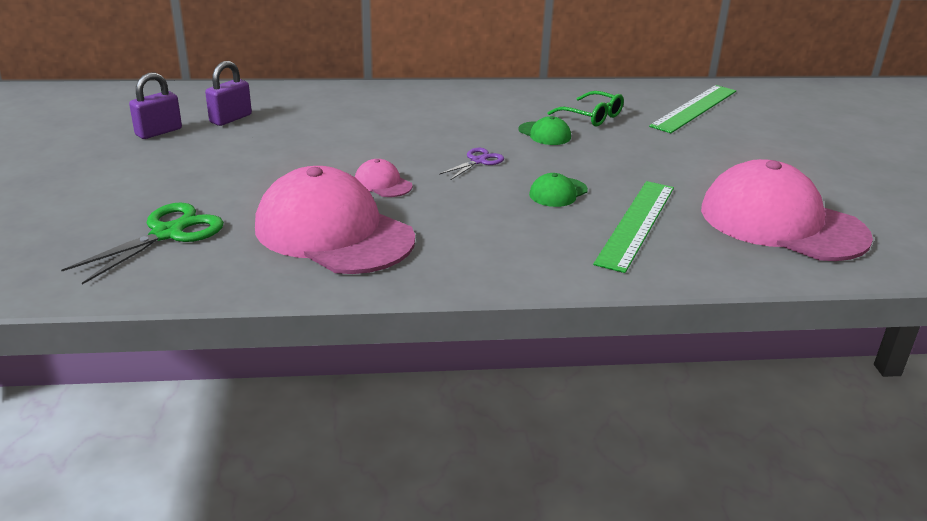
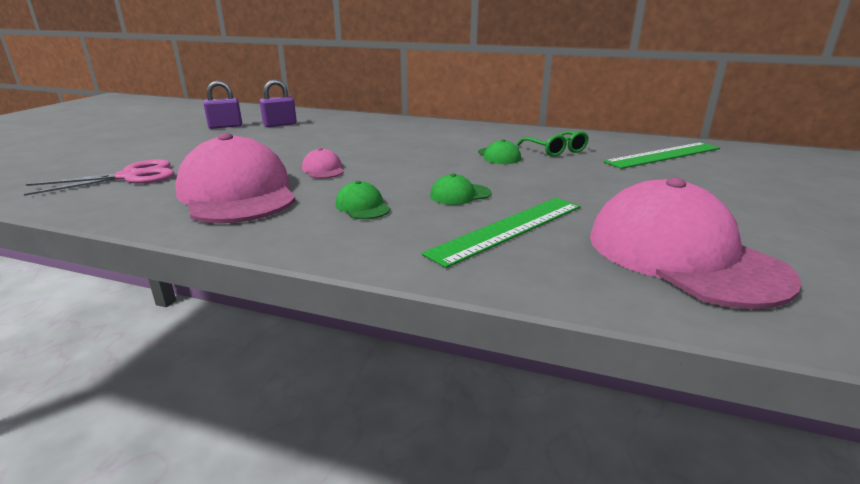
camera: 25 degrees right, 5 degrees down
(167, 234) = (130, 177): green scissors -> pink scissors
(478, 161) = (418, 166): purple scissors -> none
(483, 224) = (362, 206): none -> green cap

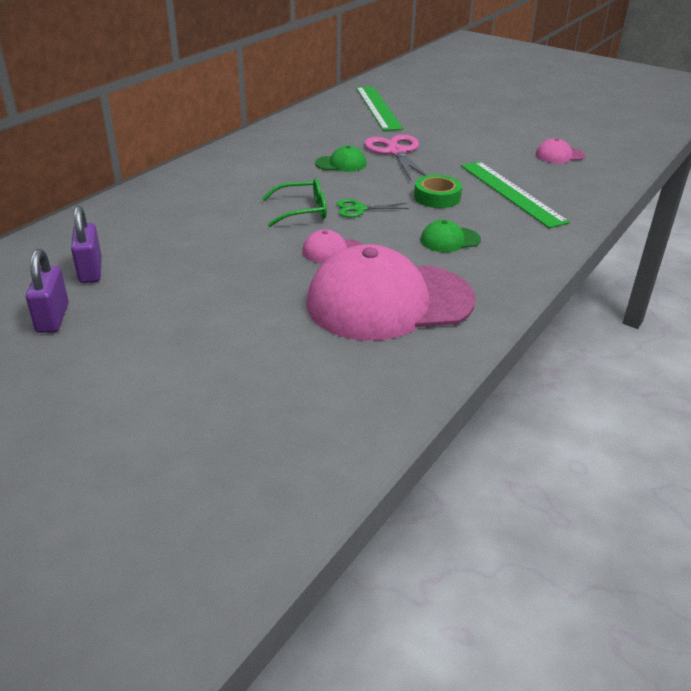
camera: 75 degrees left, 10 degrees up
(130, 177) = (288, 382): pink scissors -> pink scissors (396, 152)
(408, 170) = (359, 209): none -> green scissors
(460, 195) = (437, 197): green cap -> green tape
(555, 150) = (339, 139): green glasses -> green glasses (302, 211)
(682, 255) = (559, 155): pink cap -> pink cap, size x0.41

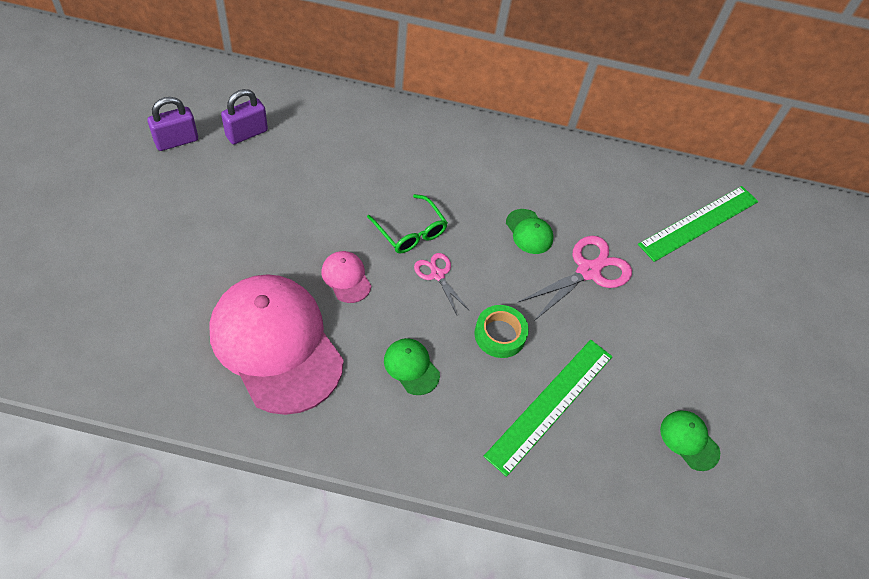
camera: 60 degrees right, 20 degrees up
(359, 209) = (437, 275): green scissors -> pink scissors
(559, 155) = (689, 440): pink cap -> green cap

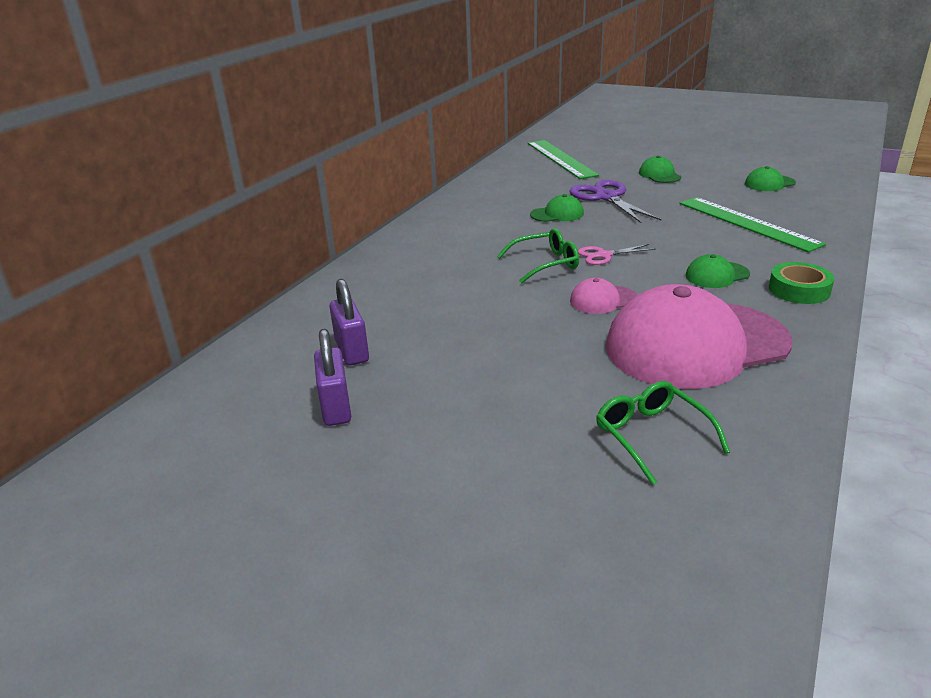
camera: 65 degrees left, 25 degrees down
(149, 313) = (651, 436): none -> green glasses
(500, 335) = (675, 235): green tape -> green tape (799, 290)
(588, 271) = (606, 197): pink scissors -> purple scissors
(678, 322) = (659, 175): none -> green cap

